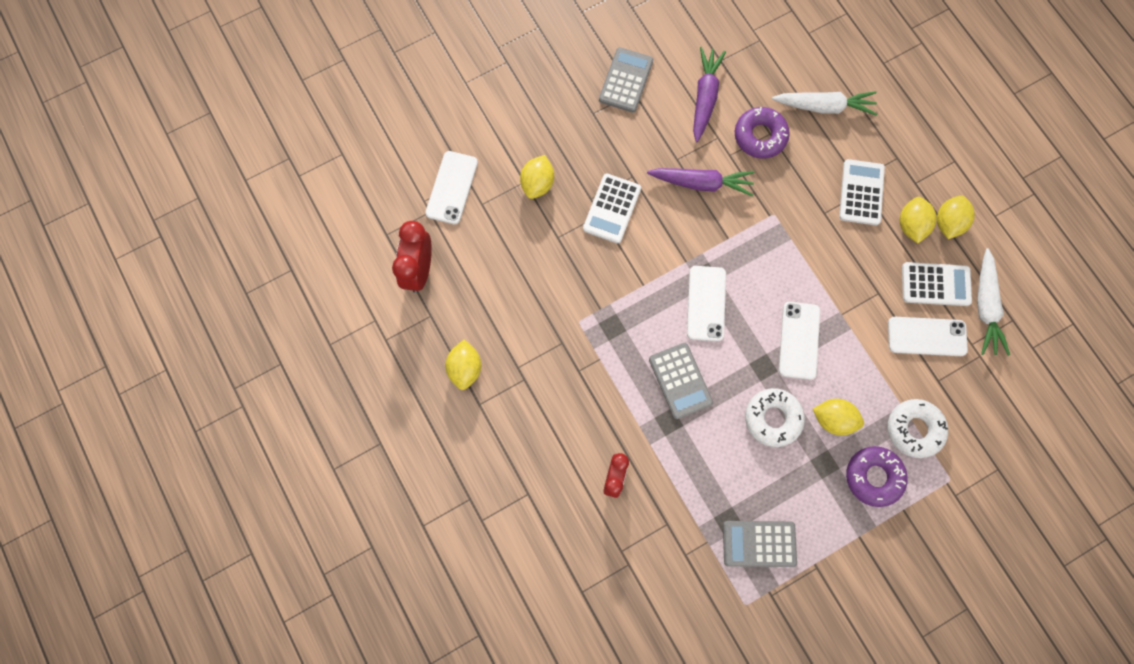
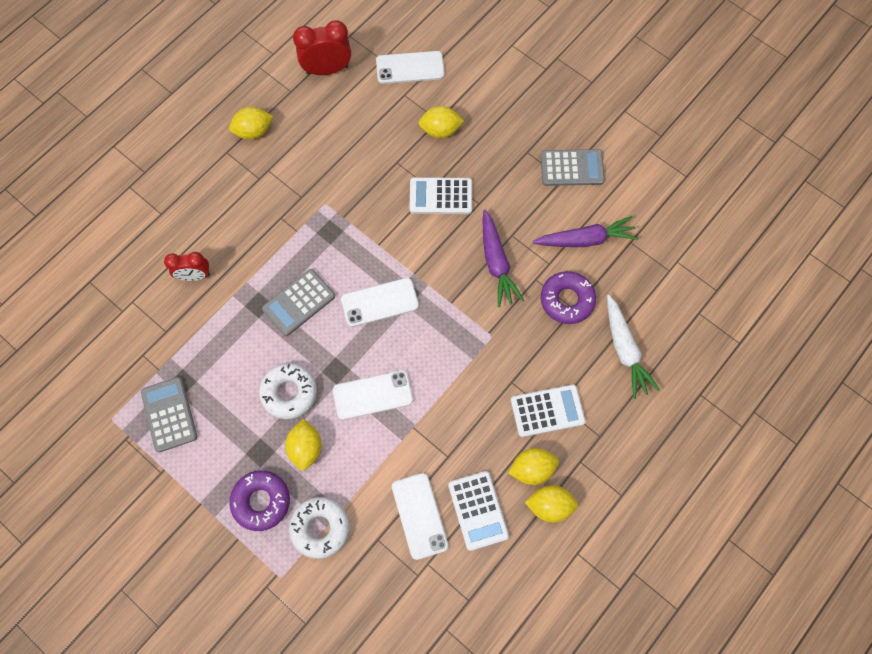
camera: 70 degrees right, 5 degrees down
(985, 307) = (472, 567): white carrot -> none

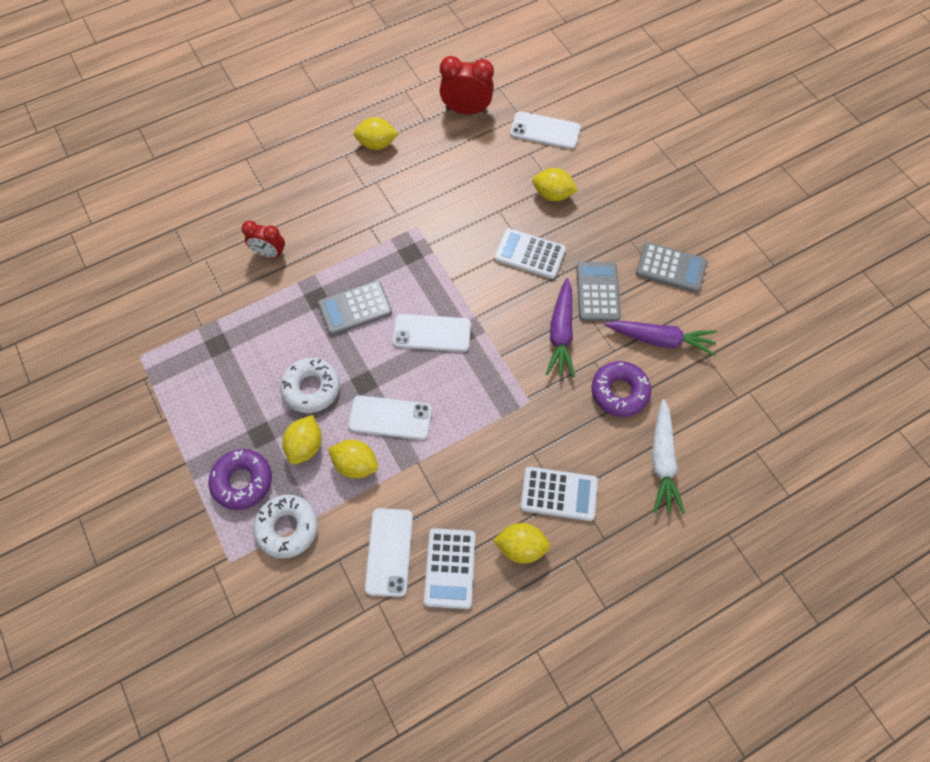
camera: 20 degrees right, 5 degrees down
(169, 414) = (193, 370): grey calculator -> grey calculator (598, 292)
(549, 505) = (525, 590): yellow lemon -> yellow lemon (356, 464)

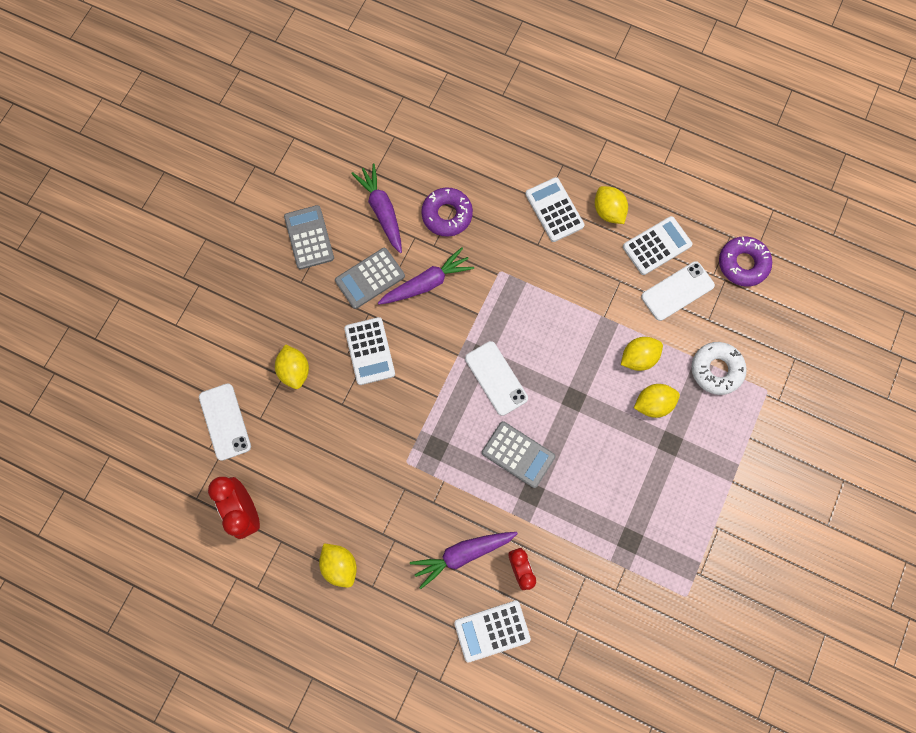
camera: 125 degrees left, 10 degrees up
(242, 481) = (712, 427): purple donut -> purple donut (742, 264)
(245, 208) = (492, 630): none -> white calculator
(311, 388) = (608, 435): white donut -> none
(315, 222) = (462, 554): none -> purple carrot
(356, 464) = (638, 357): yellow lemon -> yellow lemon turned 75 degrees clockwise
(390, 417) = (586, 359): white phone -> none
(662, 461) = (480, 159): white carrot -> none

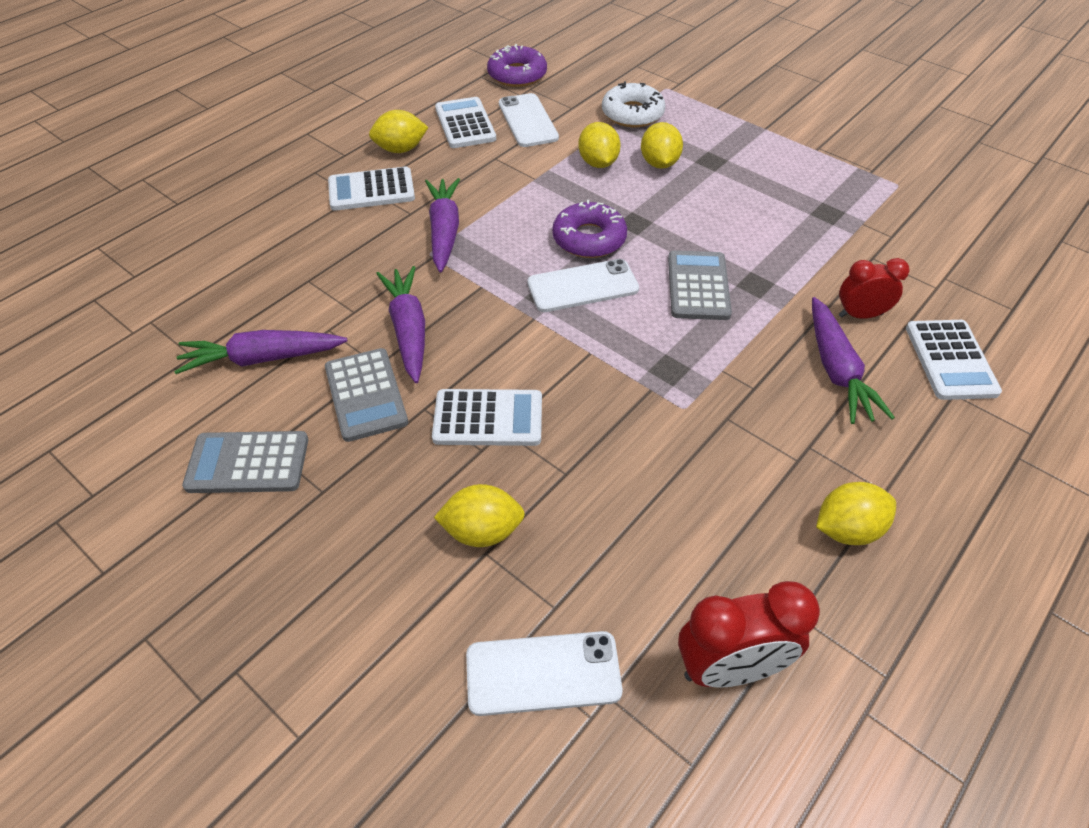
camera: 75 degrees left, 25 degrees down
(447, 215) = (315, 288): purple donut -> purple donut (589, 239)
(518, 454) = (698, 286): grey calculator -> grey calculator turned 45 degrees counterclockwise
(525, 273) = (444, 231): none -> purple carrot

